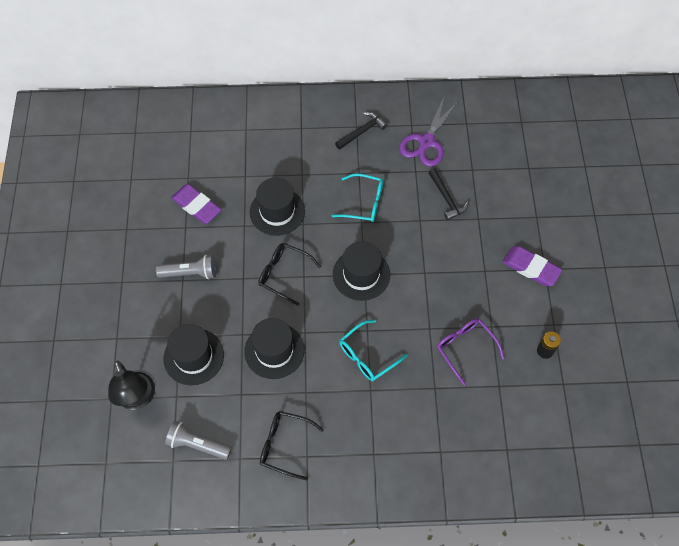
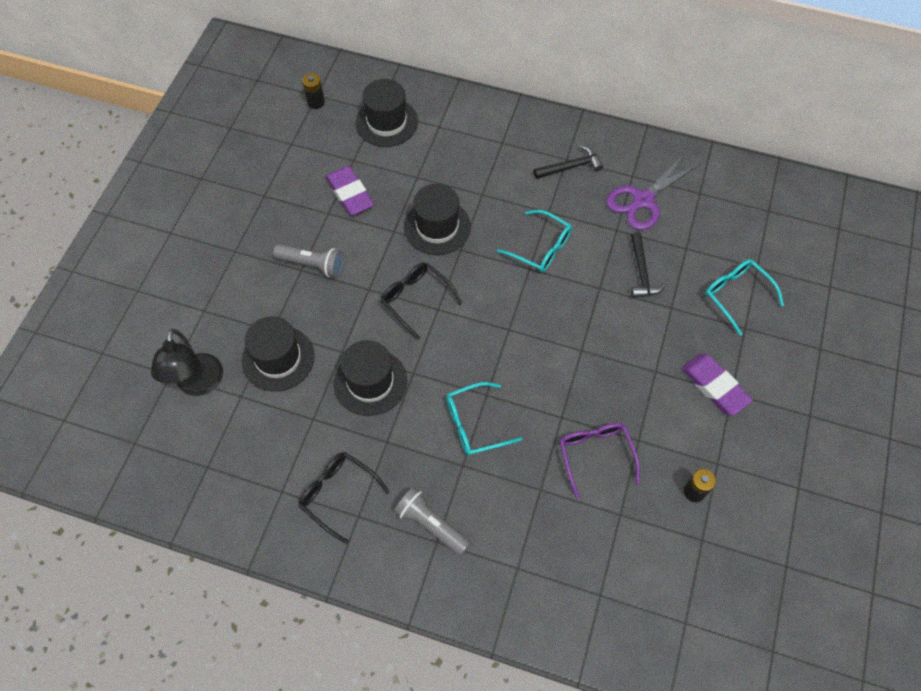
camera: 20 degrees right, 0 degrees up
(137, 139) = (316, 102): none -> black battery
(197, 444) = (241, 458): grey flashlight -> grey flashlight (430, 524)
(361, 274) = (505, 328): black hat -> black hat (386, 122)
(521, 194) = (736, 295): none -> turquoise glasses

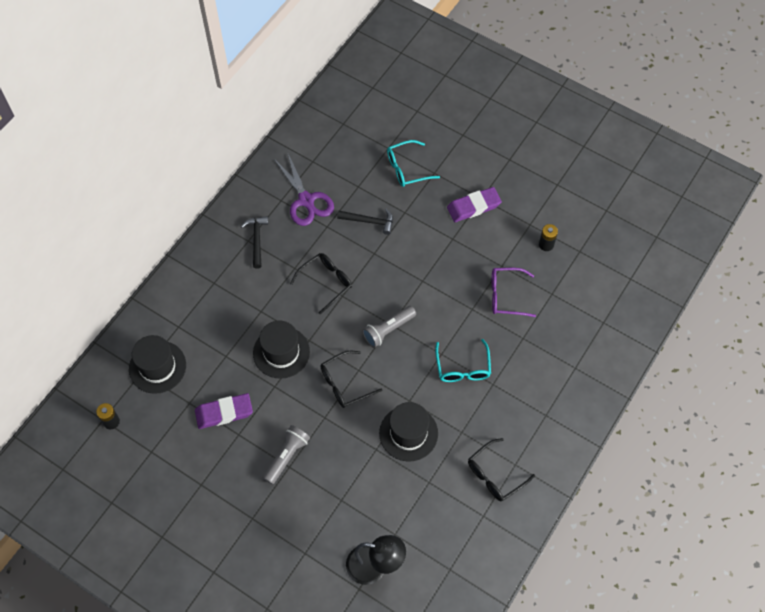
camera: 75 degrees left, 0 degrees up
(278, 358) = (368, 499): black hat -> none
(430, 524) = (532, 416): grey flashlight -> grey flashlight (388, 330)
(541, 248) = (326, 282): turquoise glasses -> black glasses

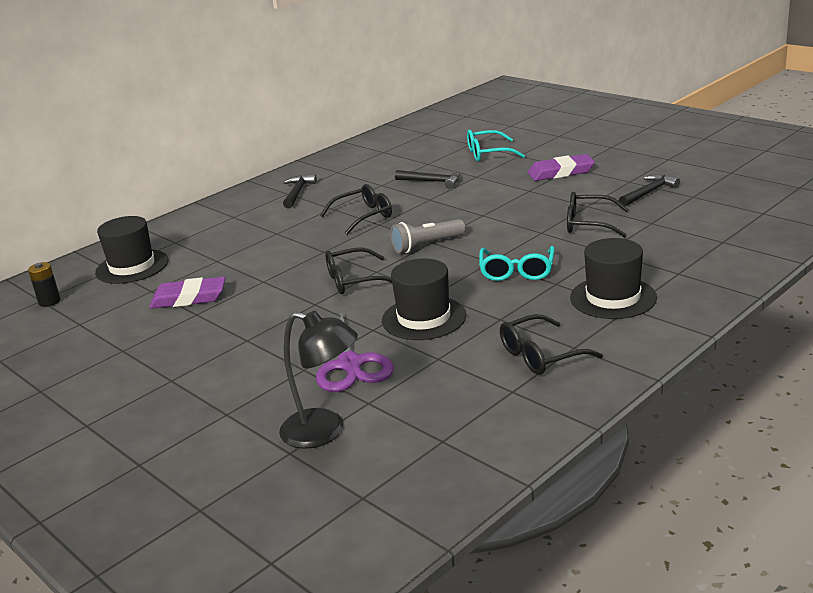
camera: 15 degrees right, 35 degrees down
(281, 352) = (285, 259): black hat -> black hat (613, 298)
(287, 456) = (249, 331): grey flashlight -> none
(306, 200) = (365, 171): purple scissors -> purple scissors (350, 364)
(506, 296) = (589, 224): purple glasses -> black glasses
(546, 244) = (648, 193): black battery -> black hammer

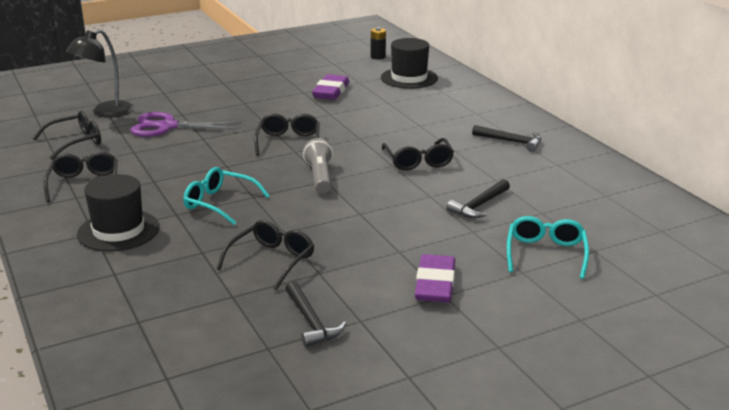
camera: 105 degrees right, 0 degrees up
(424, 318) = (194, 156): black hat -> none
(437, 412) = (75, 142): none -> black glasses

